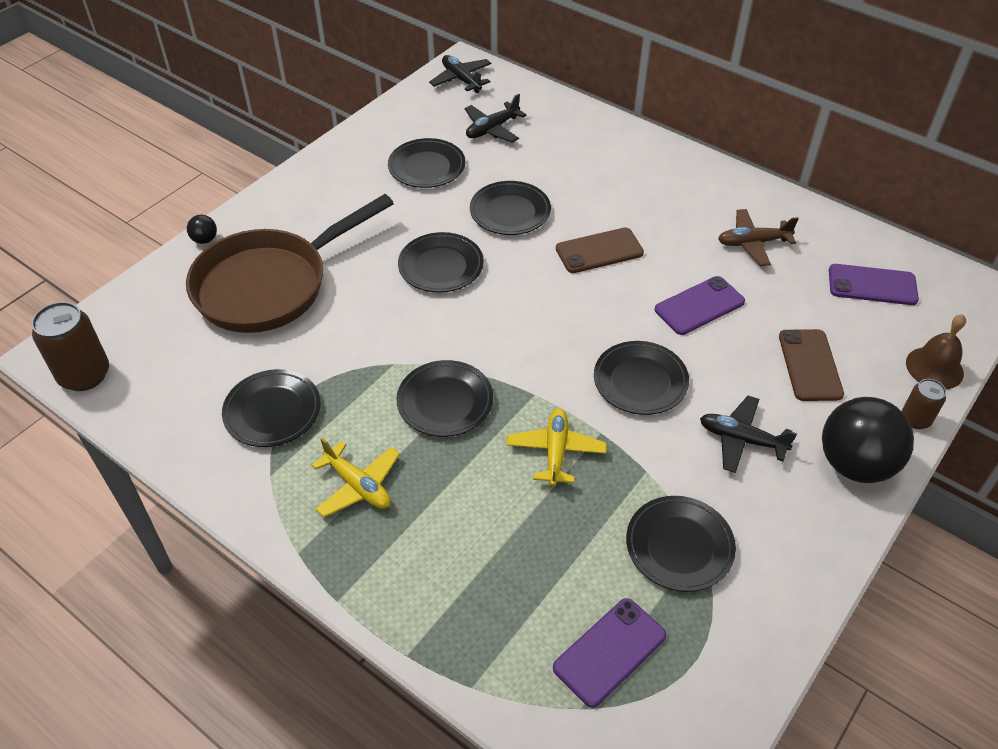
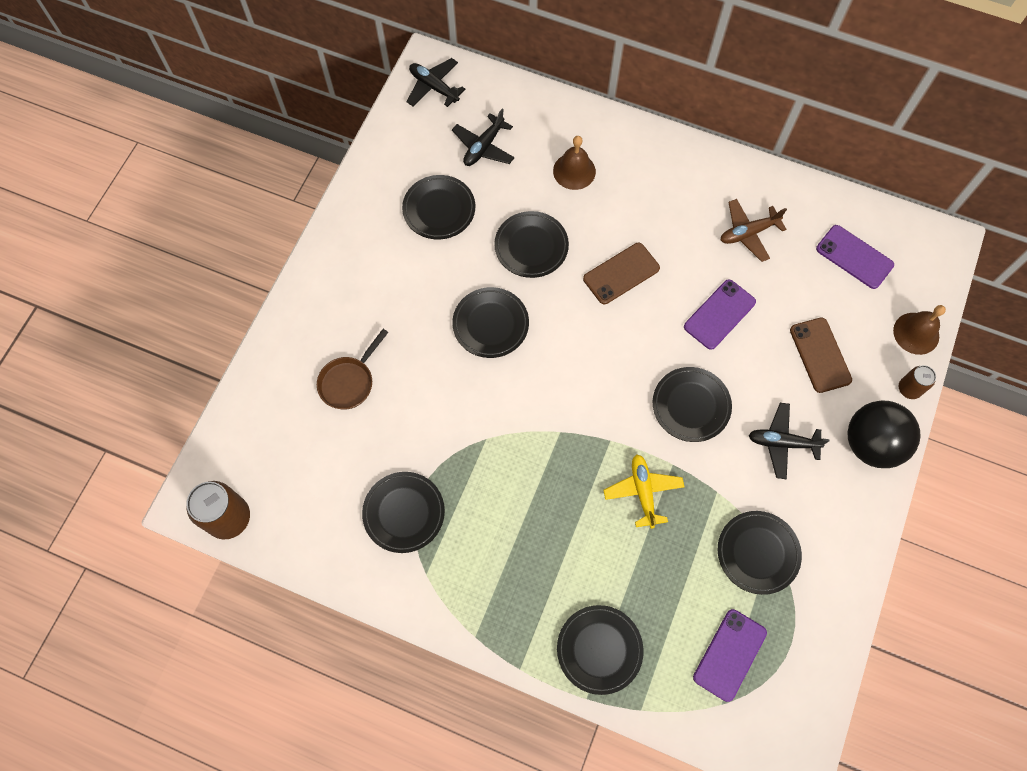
camera: 15 degrees left, 20 degrees up
(205, 240) = (269, 345): black ball -> none
(270, 285) = (349, 381): brown pan -> brown pan, size x0.46
(358, 486) = (499, 565): yellow plane -> none
(445, 402) = (541, 467): black plate -> black plate (599, 649)
(578, 162) = (574, 171): none -> brown bell
(872, 285) = (854, 257): purple phone -> purple phone turned 45 degrees clockwise

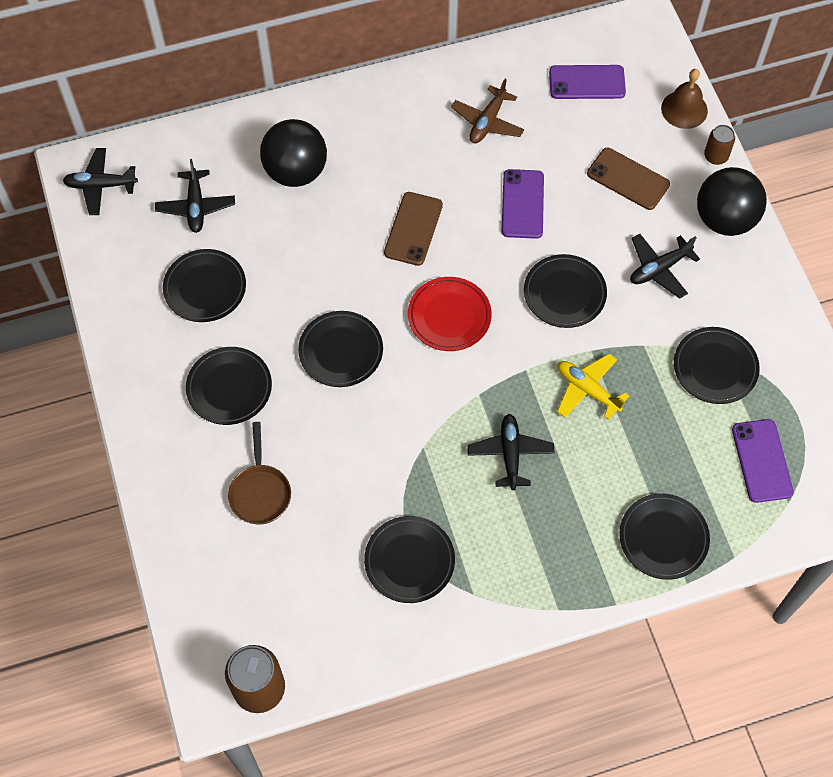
camera: 40 degrees left, 5 degrees down
(531, 247) = (316, 261): black plate -> black plate (229, 388)
(543, 494) = (510, 454): none -> black plane
(574, 171) = (296, 172): brown bell -> black ball
(589, 358) = (449, 316): none -> red plate

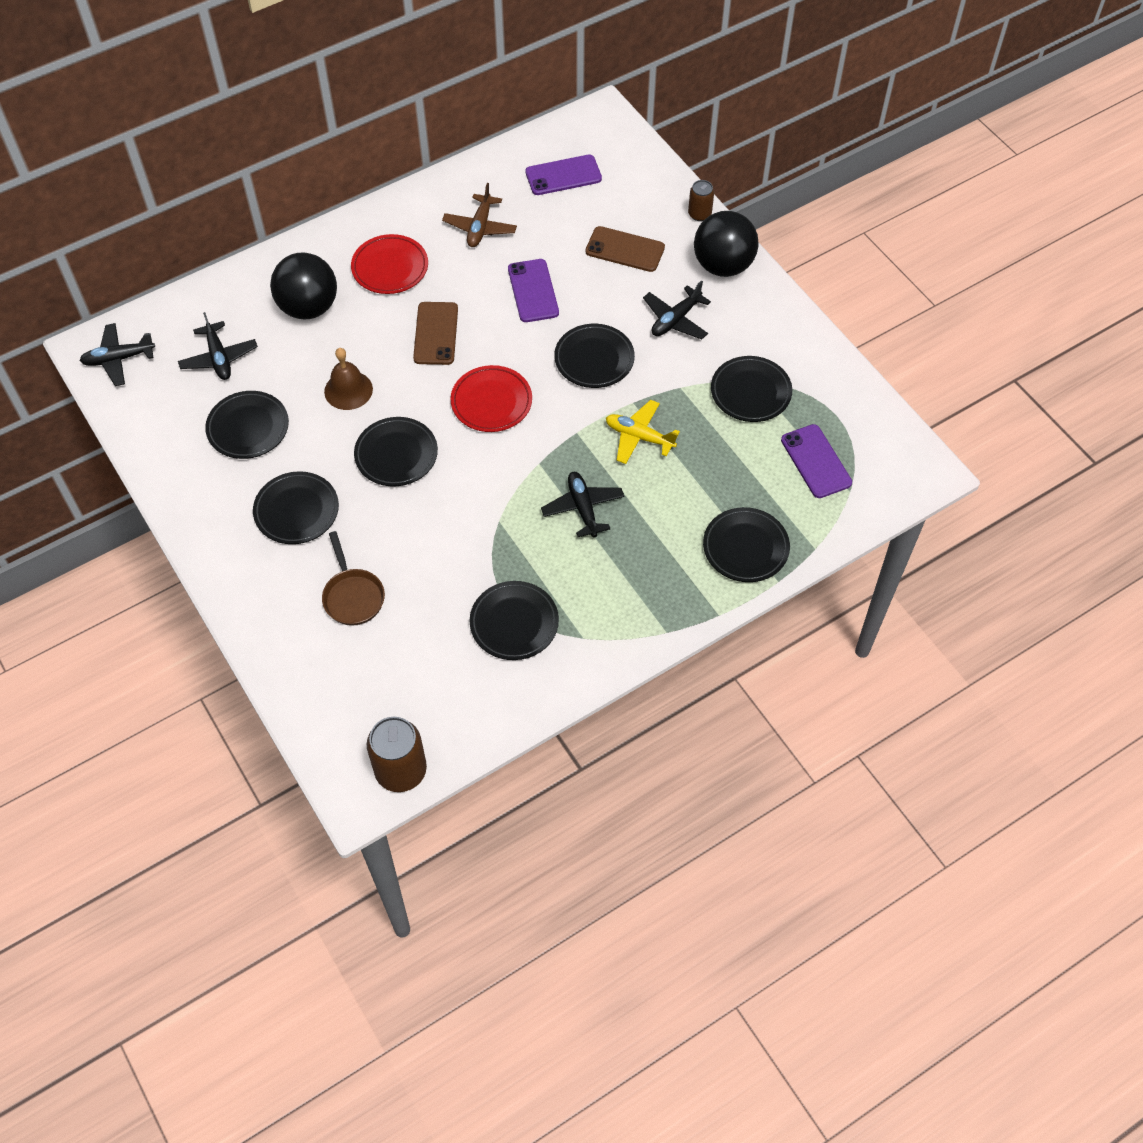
camera: 15 degrees left, 5 degrees down
(386, 146) = (390, 268): none -> red plate
(684, 109) = (659, 180): brown bell -> brown bell (348, 390)

